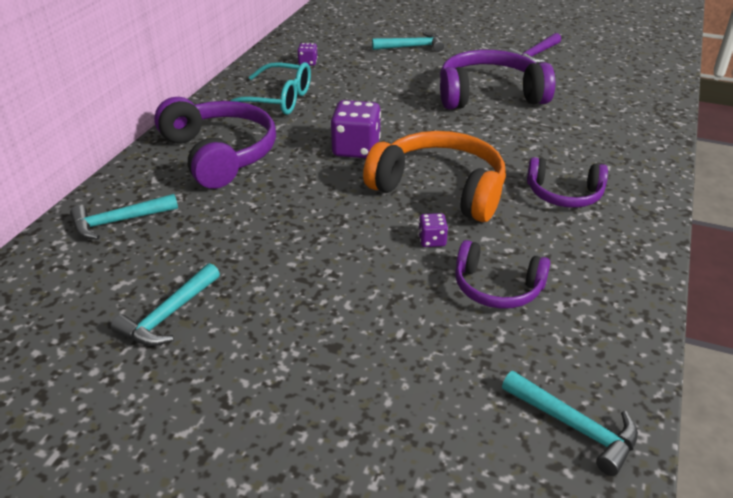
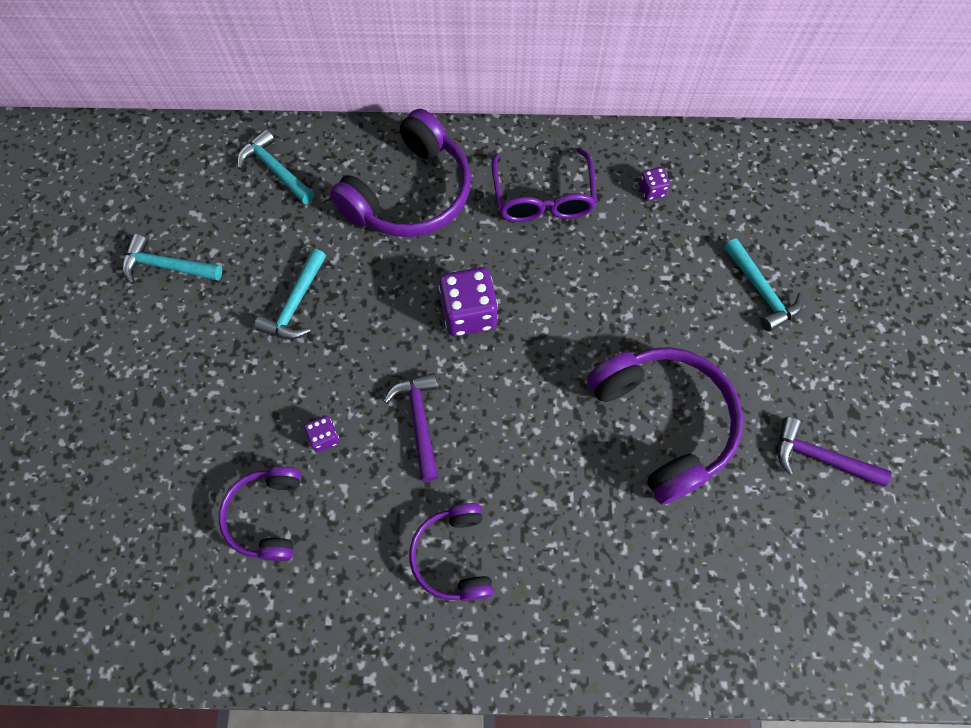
camera: 70 degrees right, 30 degrees up
(277, 100) = (543, 198): turquoise glasses -> purple glasses
(440, 189) = (419, 421): orange headphones -> purple hammer
(575, 427) = (105, 615): turquoise hammer -> turquoise hammer (296, 304)

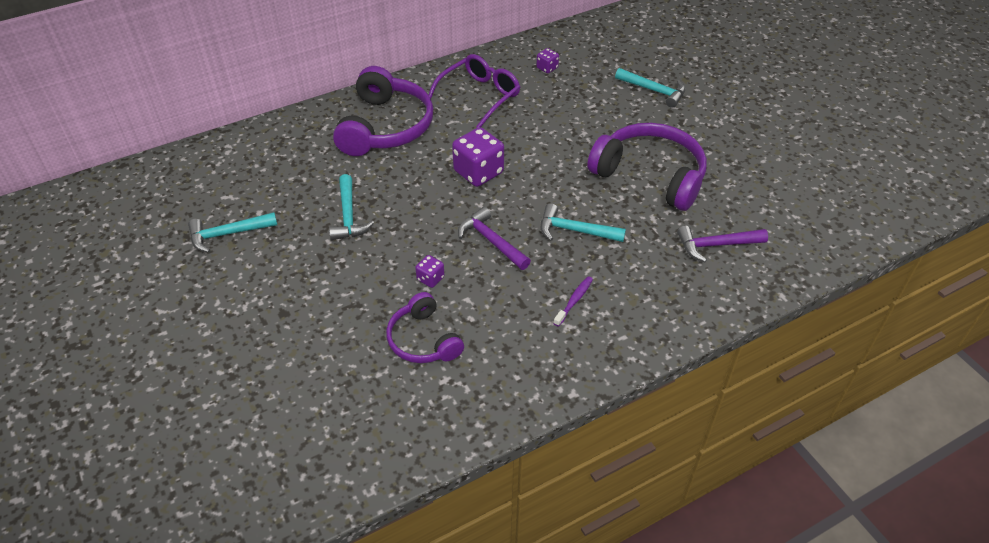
camera: 30 degrees left, 20 degrees down
(275, 169) = (272, 150): turquoise hammer -> turquoise hammer (575, 230)
(453, 556) = (574, 301): purple headphones -> purple toothbrush
(543, 198) = (479, 96): purple glasses -> purple glasses turned 105 degrees counterclockwise
(819, 457) = (754, 154): purple hammer -> purple hammer (715, 245)

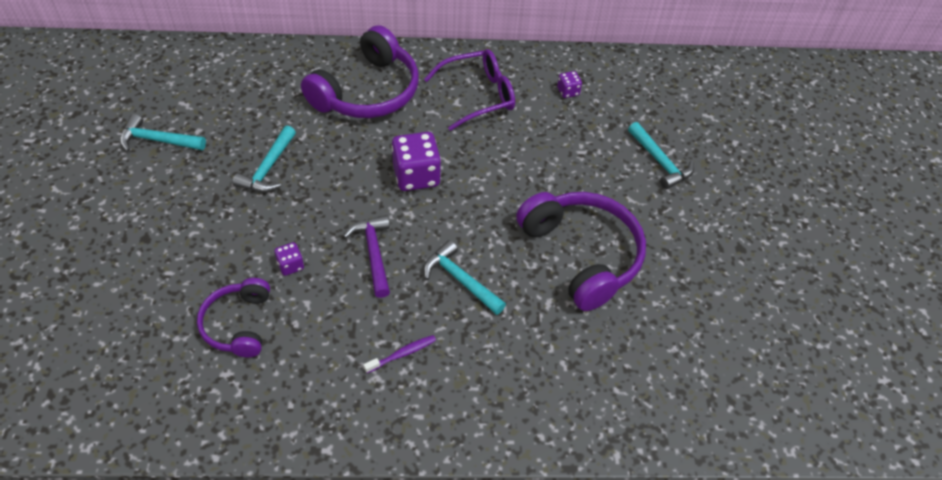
camera: 25 degrees right, 5 degrees up
(715, 245) = (590, 364): purple hammer -> none

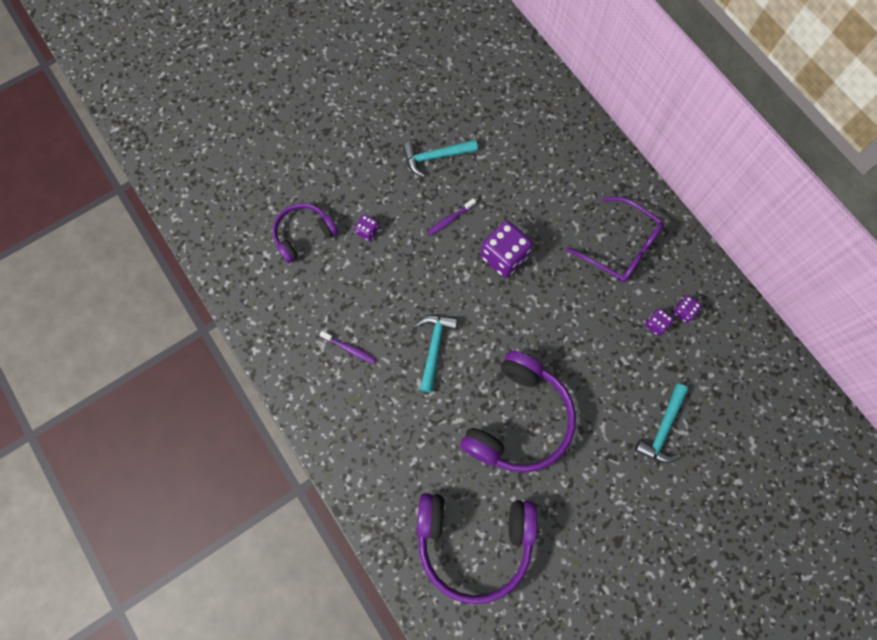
camera: 60 degrees right, 20 degrees up
(157, 140) = (406, 73): turquoise hammer -> none
(342, 194) = (450, 219): none -> purple toothbrush
(368, 92) = (558, 167): purple headphones -> purple headphones (474, 542)
(373, 253) = (415, 275): purple hammer -> none
(565, 114) = (655, 324): none -> purple dice

